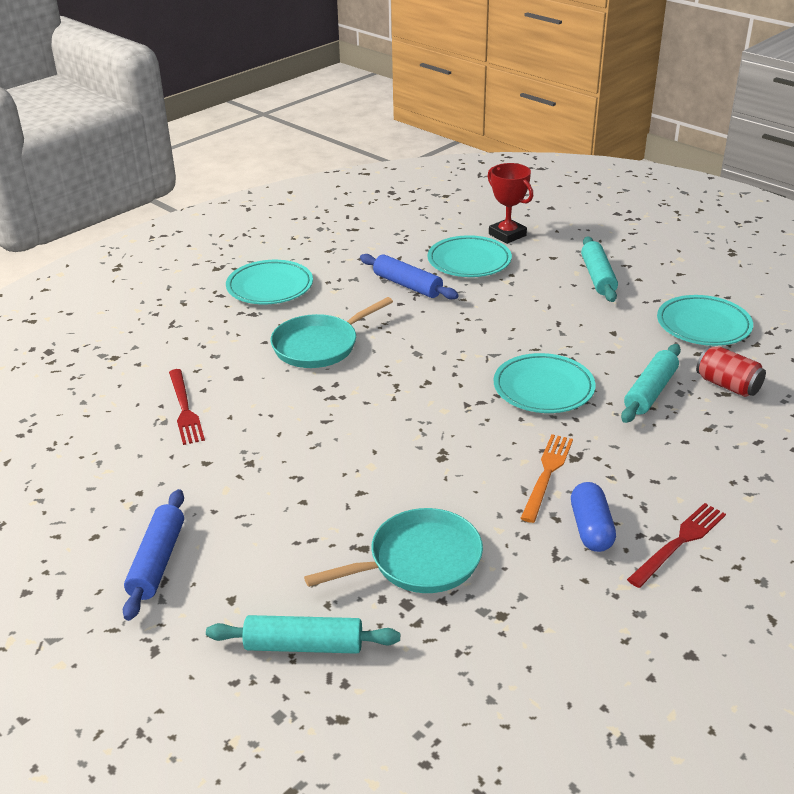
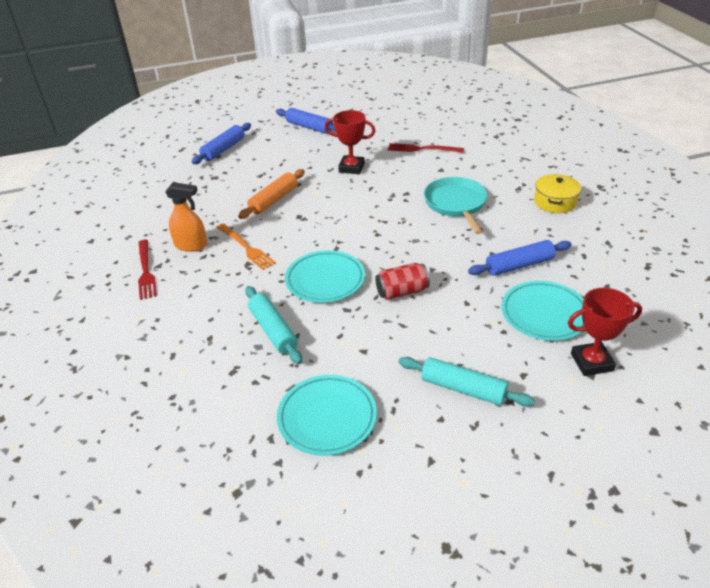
camera: 120 degrees right, 5 degrees up
(270, 287) = (555, 202): turquoise plate -> yellow pot
(280, 457) = (351, 168): none -> red trophy
(304, 645) = (223, 149): turquoise rolling pin -> blue rolling pin
(419, 560) = (234, 187): turquoise pan -> none
(421, 499) = (274, 200): none -> orange rolling pin
(591, 528) = (191, 245): blue capsule -> orange spray bottle
(727, 385) = (239, 379): red can -> red can (402, 292)

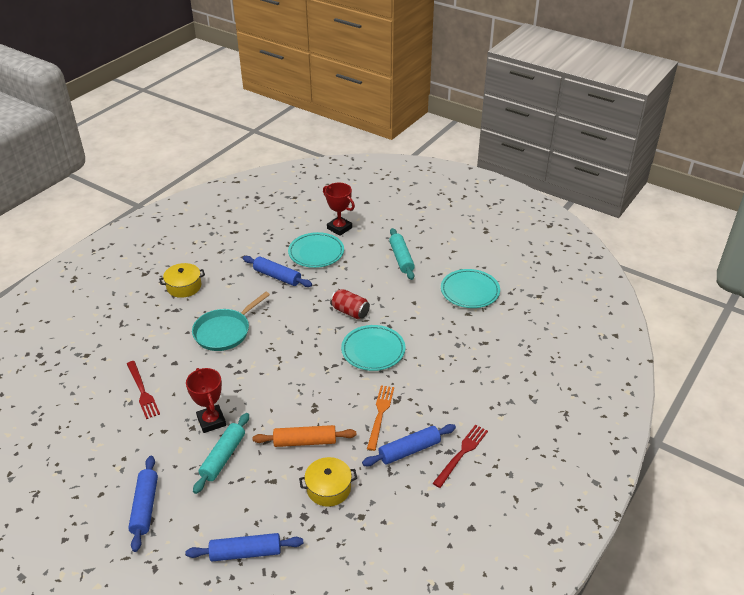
camera: 130 degrees left, 0 degrees up
(191, 245) = (409, 450): orange spray bottle -> blue rolling pin
(219, 194) = (328, 488): none -> yellow pot
(273, 330) = (439, 346): turquoise rolling pin -> turquoise rolling pin (223, 457)

